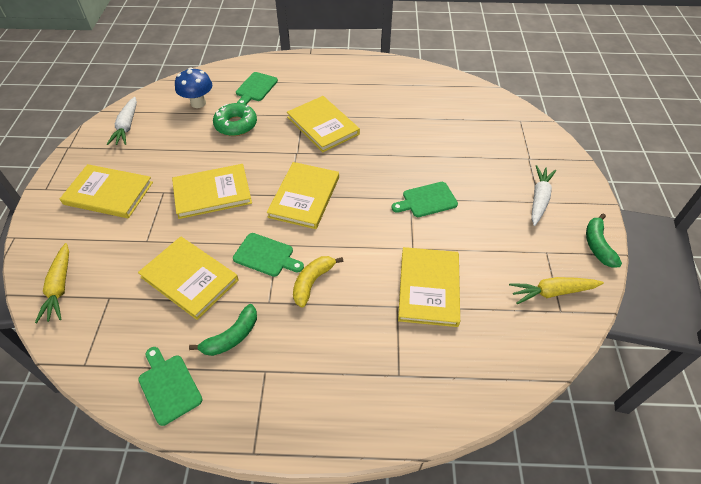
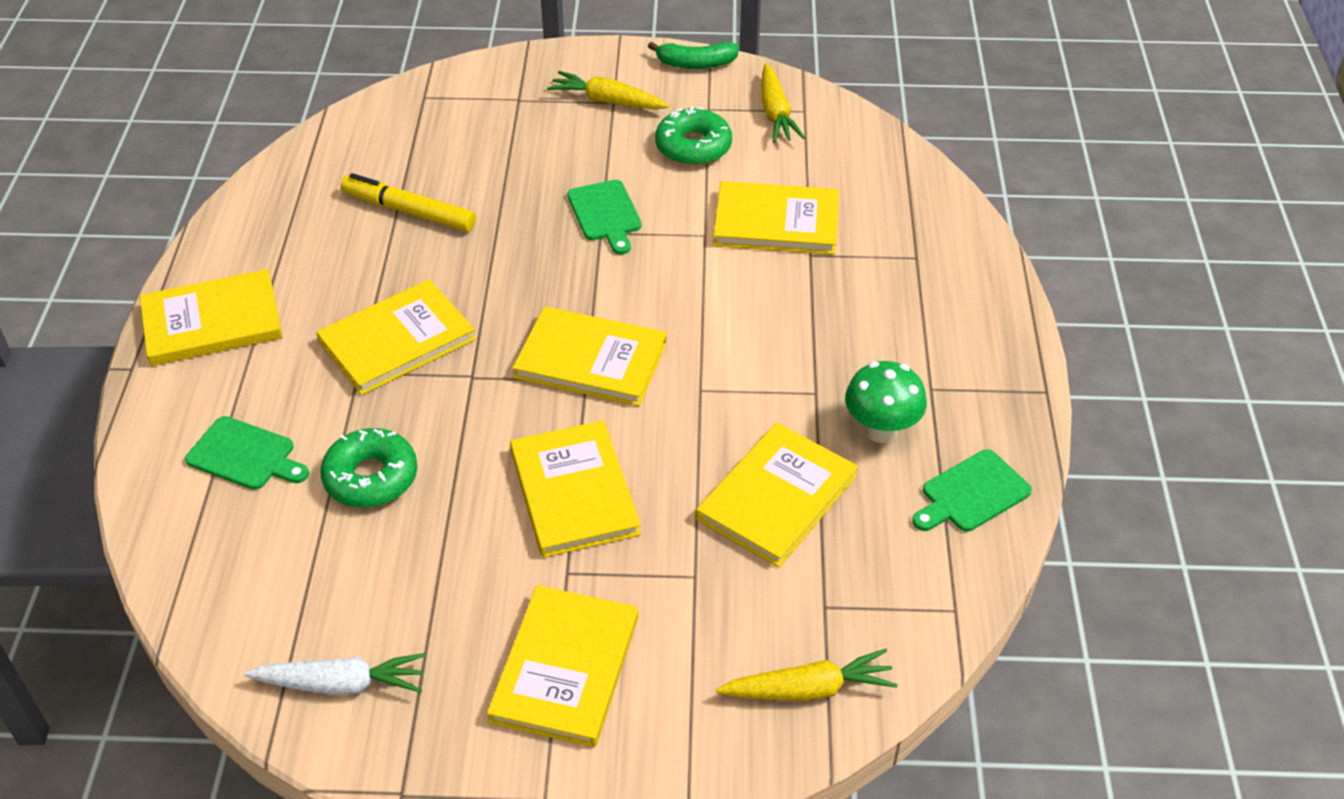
camera: 90 degrees left, 5 degrees down
(198, 103) = (278, 555): blue mushroom -> none
(232, 337) = (881, 430): green banana -> green mushroom
(266, 255) = (724, 402): green cutting board -> none
(312, 282) = (774, 344): yellow banana -> none
(337, 70) = (212, 322): none -> yellow book
(419, 122) = (409, 211): none -> yellow marker
(501, 243) = (693, 146): none -> green donut
(539, 199) = (607, 101): white carrot -> yellow carrot

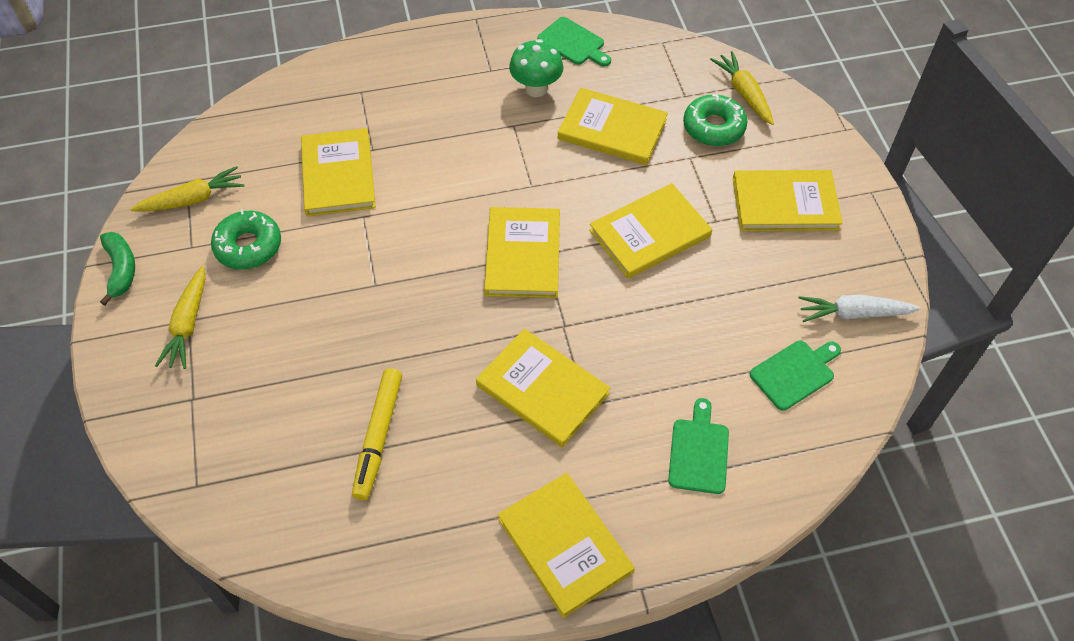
camera: 105 degrees left, 10 degrees up
(342, 684) = (853, 314): white carrot -> white carrot turned 75 degrees counterclockwise
(371, 477) = (685, 357): green donut -> green donut (713, 127)
(605, 214) = (351, 287): green cutting board -> green cutting board (795, 373)

